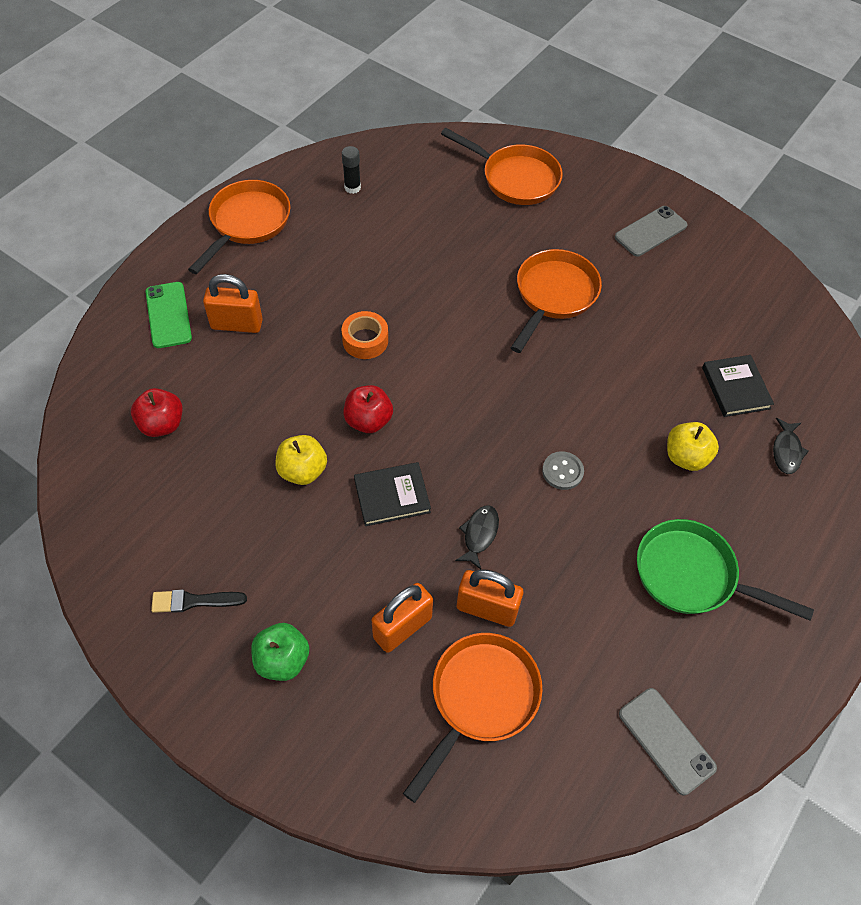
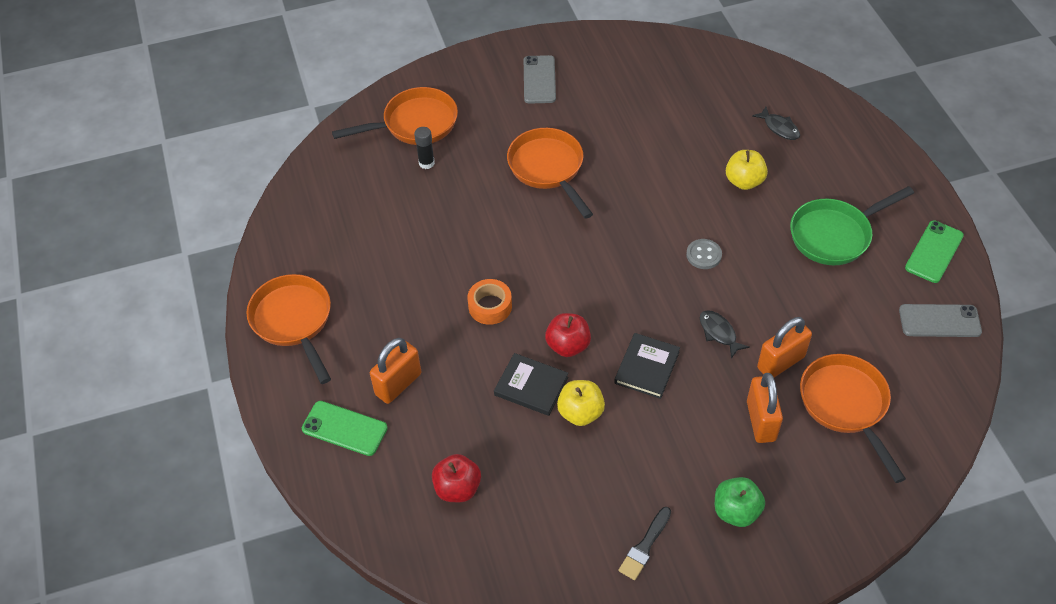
camera: 50 degrees left, 5 degrees down
(352, 188) = (324, 229): black glue stick -> black glue stick (426, 163)
(735, 388) = (710, 121): black book -> black book (531, 386)
(758, 687) = (934, 252): none -> green phone

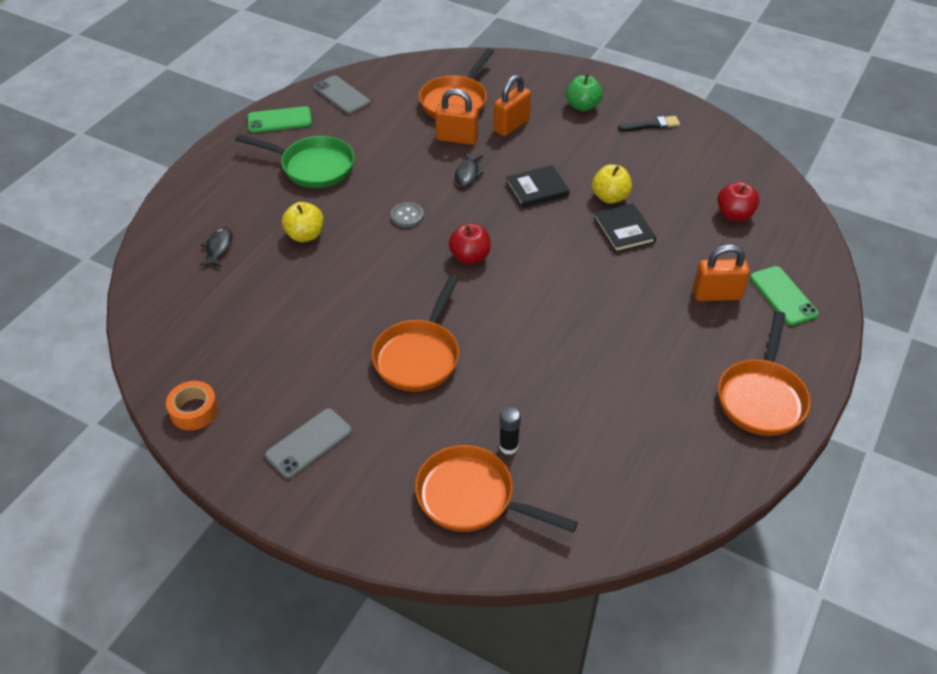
camera: 135 degrees left, 5 degrees down
(490, 306) = (593, 294): orange tape -> orange tape (194, 411)
(568, 345) = (570, 233): red apple -> red apple (470, 257)

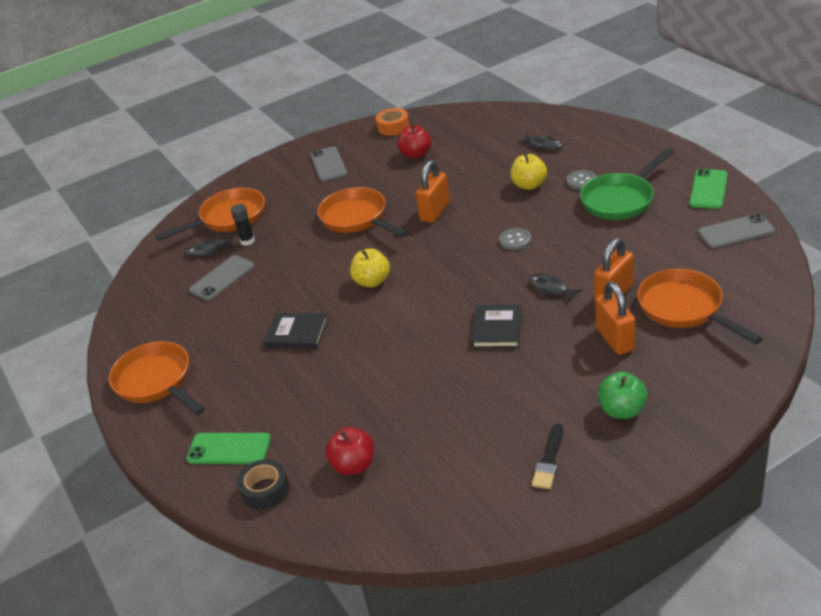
camera: 125 degrees right, 10 degrees down
(287, 200) = (581, 181): none -> grey button
(470, 257) = (437, 264): red apple -> red apple (416, 154)
(546, 480) = (208, 250): none -> black fish
(586, 433) = (222, 278): none -> grey phone
(610, 197) = (449, 377): yellow apple -> yellow apple (372, 281)
(624, 230) = (396, 370): black book -> black book (296, 333)
(716, 294) = (271, 402): orange padlock -> orange padlock (435, 212)
(797, 253) = (265, 490): none -> black tape

